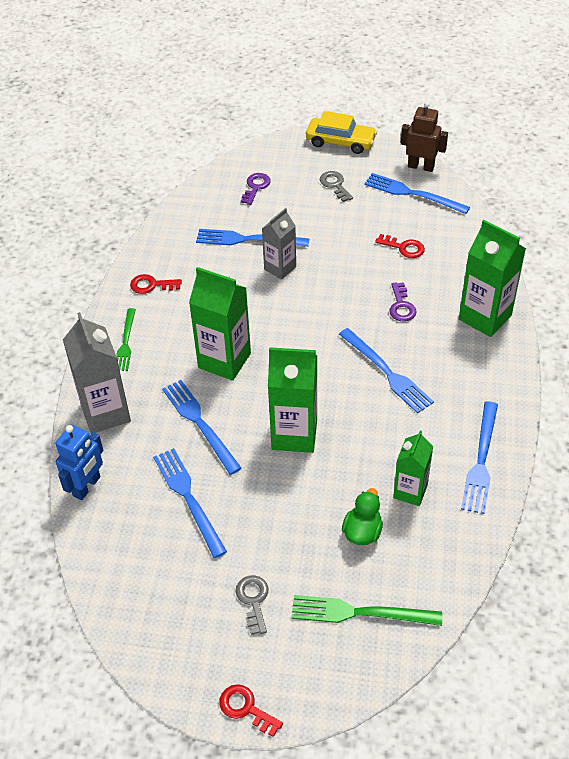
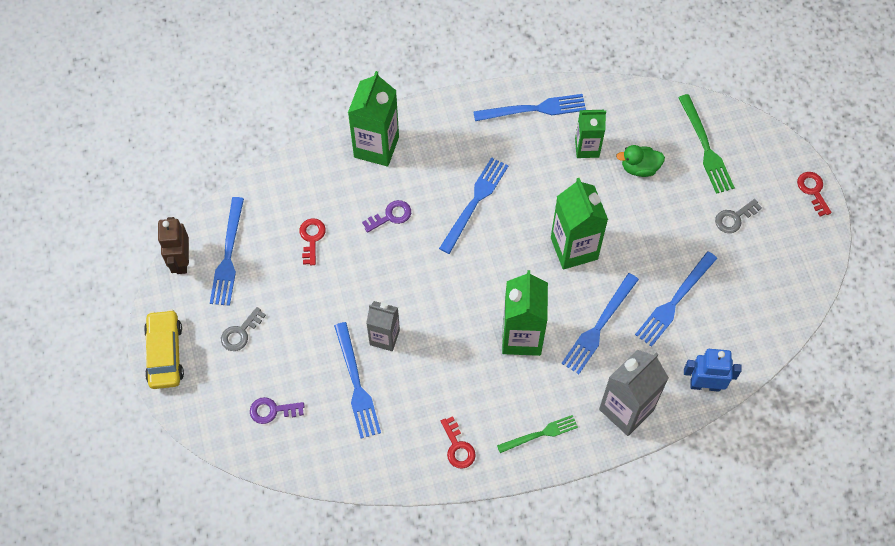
camera: 115 degrees left, 15 degrees up
(246, 708) = (813, 190): red key -> red key turned 150 degrees clockwise

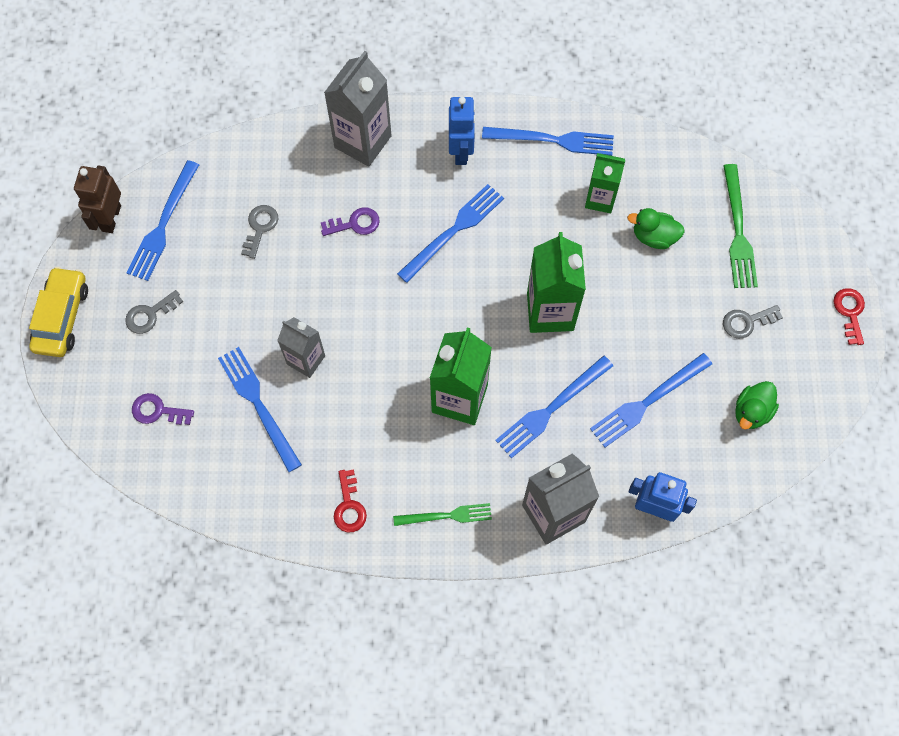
camera: 15 degrees right, 5 degrees up
(312, 238) = (260, 227): red key -> grey key
(356, 384) = (258, 405): blue fork -> blue fork turned 150 degrees clockwise
(376, 147) = (363, 141): green carton -> grey carton
(461, 136) = (461, 151): none -> blue robot
(759, 288) = (751, 411): none -> green duck

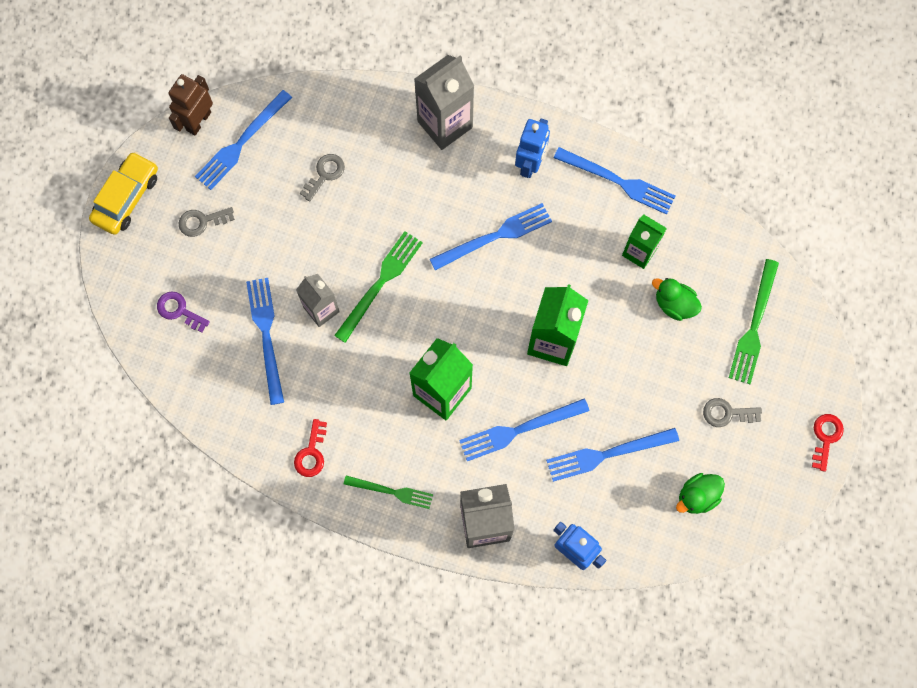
camera: 20 degrees right, 5 degrees up
(355, 223) = (409, 199): purple key -> none
(356, 314) = (380, 283): none -> green fork

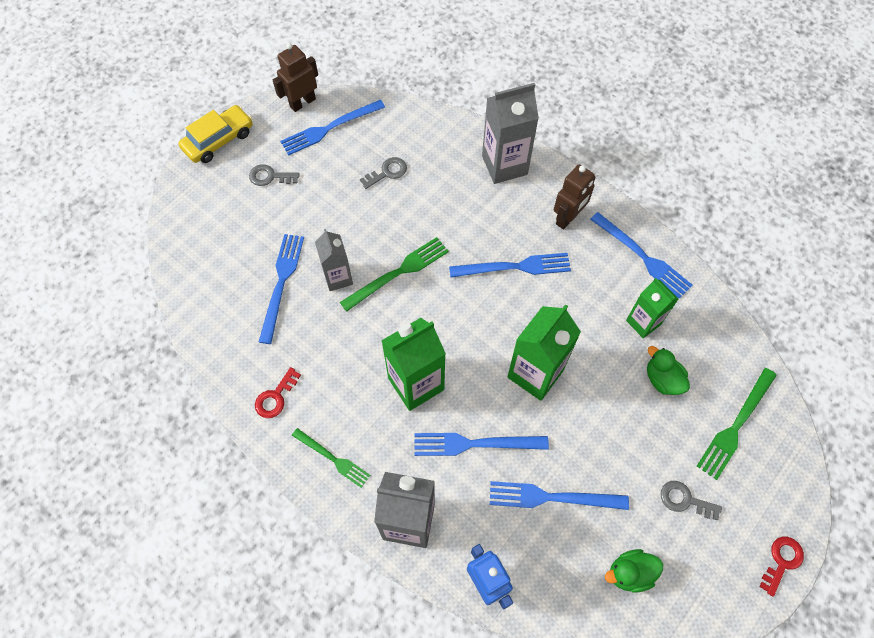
camera: 20 degrees right, 10 degrees down
(179, 310) = (218, 239): purple key -> none
(530, 163) = (568, 218): blue robot -> brown robot

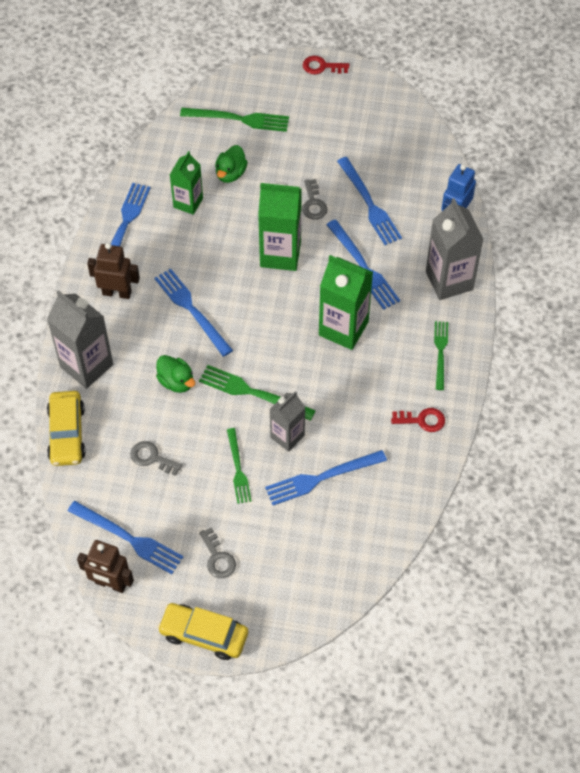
camera: 120 degrees left, 5 degrees down
(334, 226) = (238, 468): none -> green fork
(448, 127) = (67, 433): none -> yellow car
(630, 573) = (389, 141): green duck -> green duck (176, 381)
(684, 500) = (316, 129): grey key -> grey key (313, 203)

